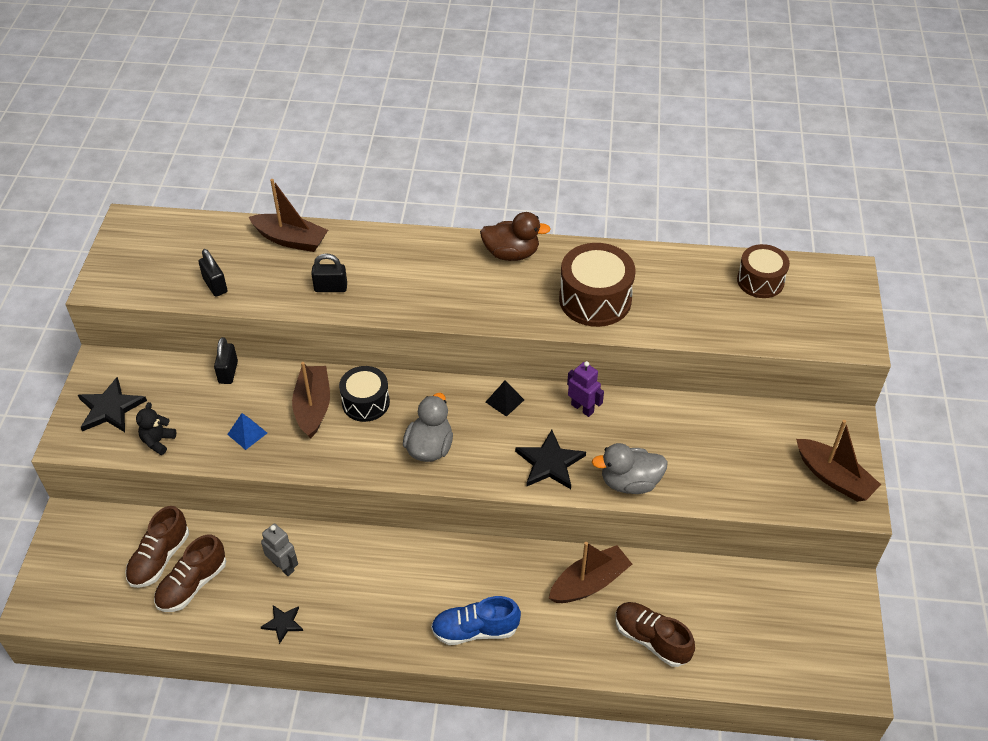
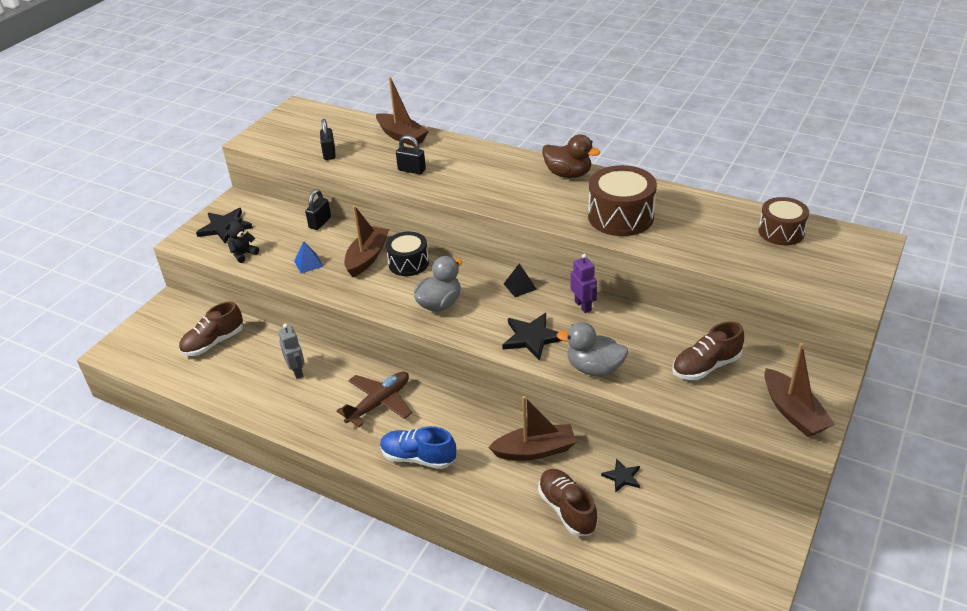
camera: 25 degrees right, 10 degrees down
(192, 584) = (225, 365): brown shoe -> brown shoe (706, 366)
(283, 623) = (273, 410): black star -> black star (622, 477)
(399, 578) = (379, 403): none -> brown plane

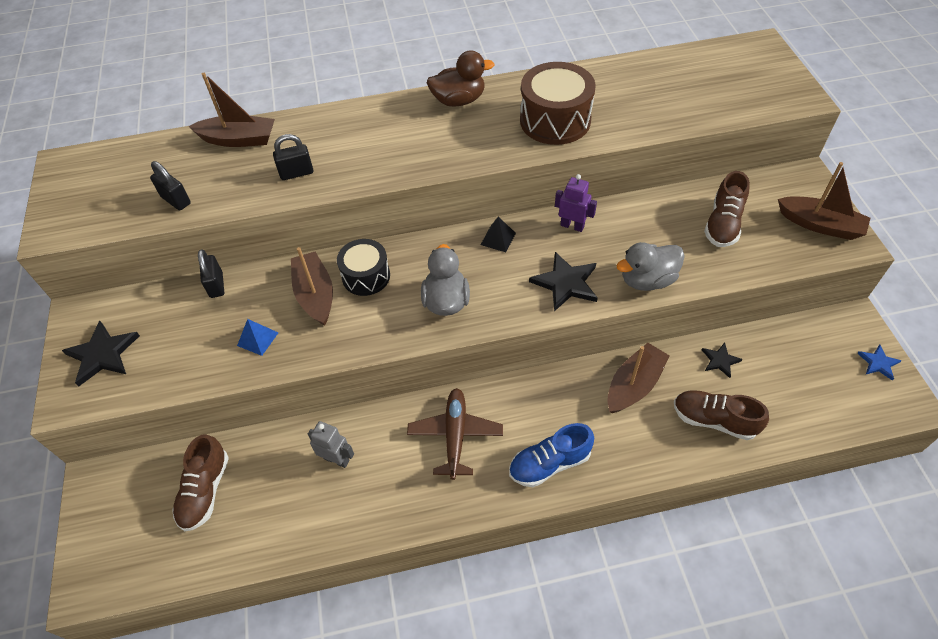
camera: 40 degrees left, 15 degrees up
(243, 254) = (165, 373): black teddy bear -> none
(761, 564) = (878, 363): none -> blue star
(781, 232) = (692, 69): brown drum -> none

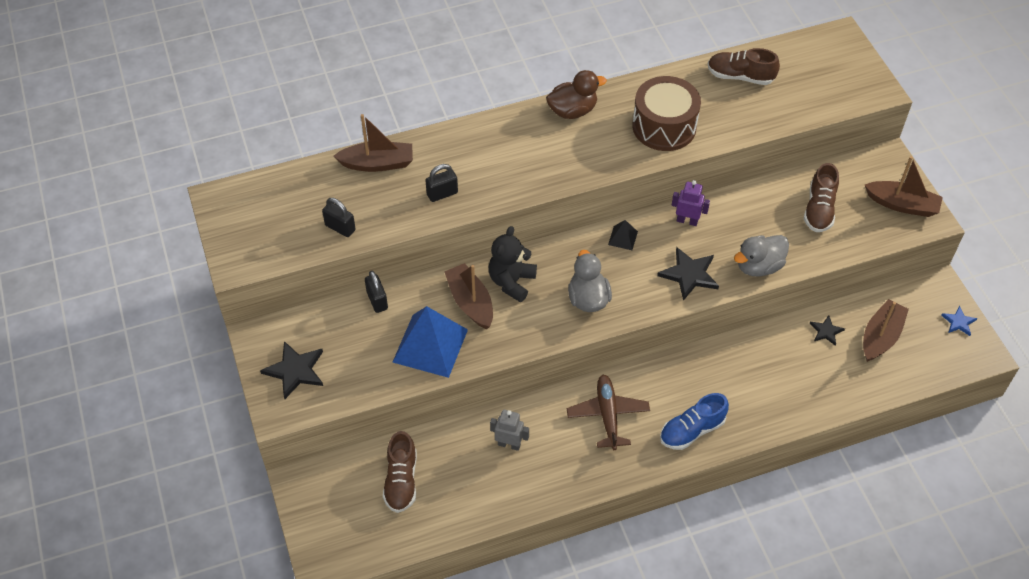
camera: 10 degrees left, 0 degrees up
(258, 339) = (430, 345): blue pyramid -> blue pyramid, size x2.25
(366, 276) = (511, 282): black drum -> black teddy bear
(634, 385) = (754, 359): brown boat -> brown boat (880, 337)
(714, 420) = (824, 382): brown shoe -> brown shoe (740, 76)

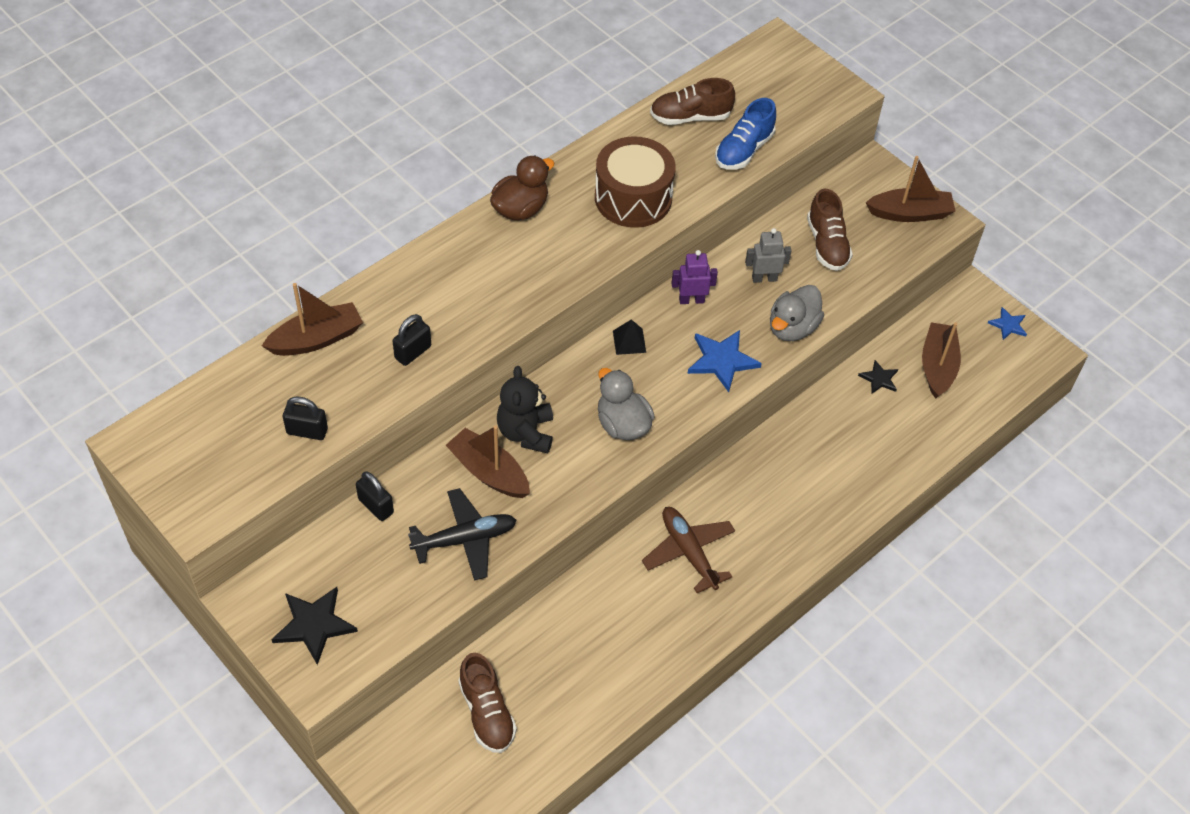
camera: 25 degrees left, 0 degrees up
(430, 345) = (465, 539): blue pyramid -> black plane
(509, 444) = (593, 625): grey robot -> grey robot (764, 278)
(689, 274) = (722, 360): black star -> blue star
(692, 430) = (788, 537): blue shoe -> blue shoe (743, 150)

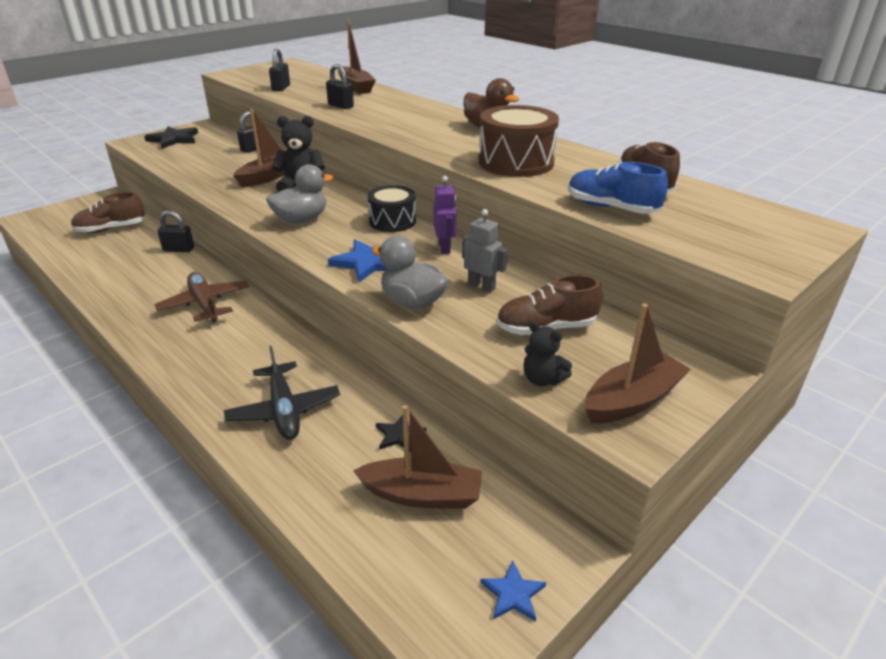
camera: 90 degrees right, 20 degrees down
(465, 539) = (214, 172): black plane -> black plane (284, 410)
(556, 610) = (179, 249): none -> black padlock
(629, 341) = (392, 221): black pyramid -> black drum
(688, 552) = (205, 304): brown plane -> brown plane turned 90 degrees counterclockwise
(764, 278) = (481, 286): grey robot -> grey robot turned 45 degrees counterclockwise
(892, 256) = (542, 379): none -> black teddy bear
(910, 213) = (632, 400): brown boat -> brown boat turned 120 degrees counterclockwise

